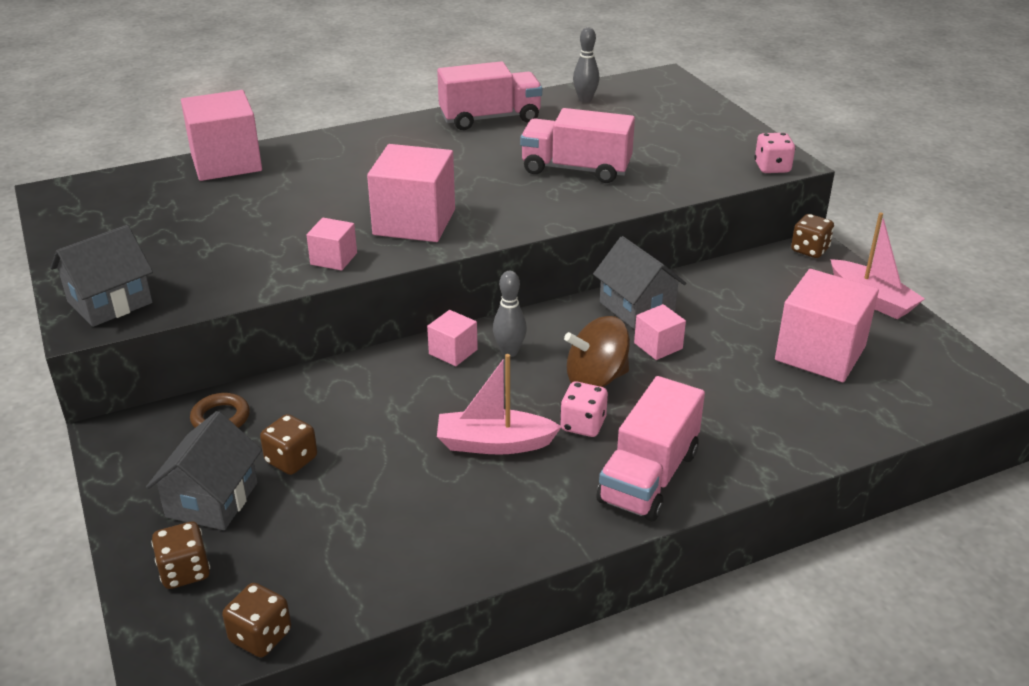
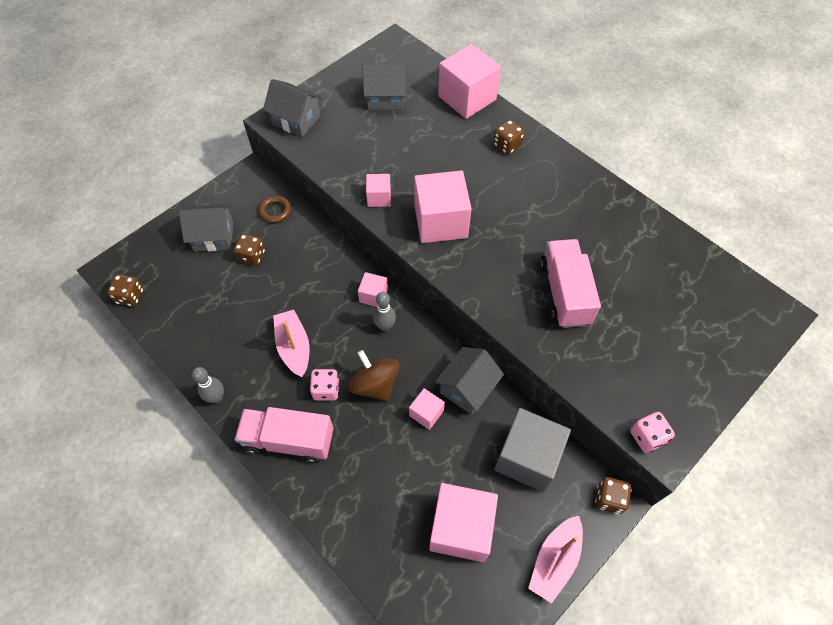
camera: 70 degrees right, 25 degrees up
(155, 219) = (385, 98): none -> grey house
(185, 571) = (164, 249): brown dice -> brown dice (507, 145)
(490, 118) = (615, 213): pink truck -> none
(585, 100) = (690, 265): grey bowling pin -> grey bowling pin (216, 397)
(745, 287) = (527, 458): none -> grey cube

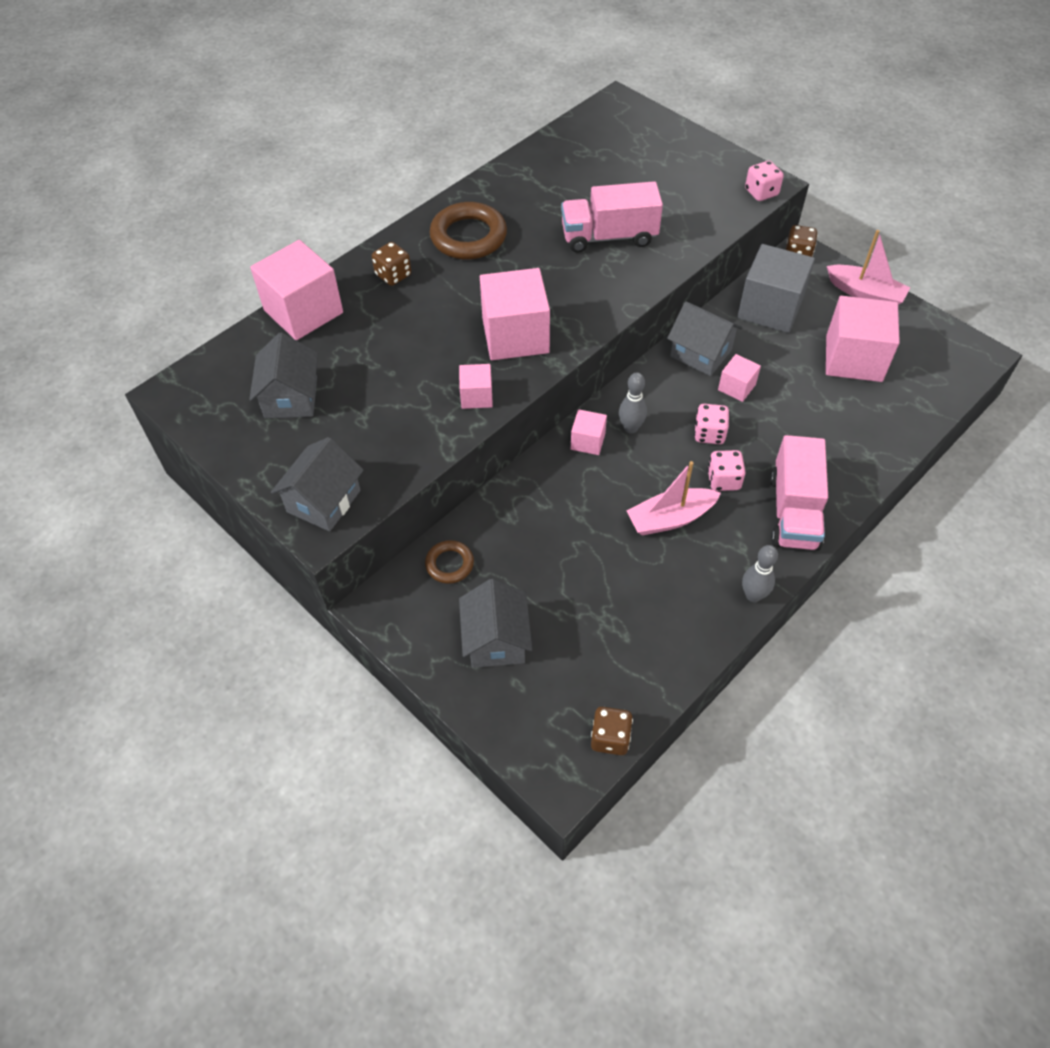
camera: 90 degrees left, 5 degrees down
(252, 256) = (531, 584): brown dice -> none
(375, 384) = (709, 434): brown spinning top -> pink dice
(556, 191) = (468, 237): none -> brown ring

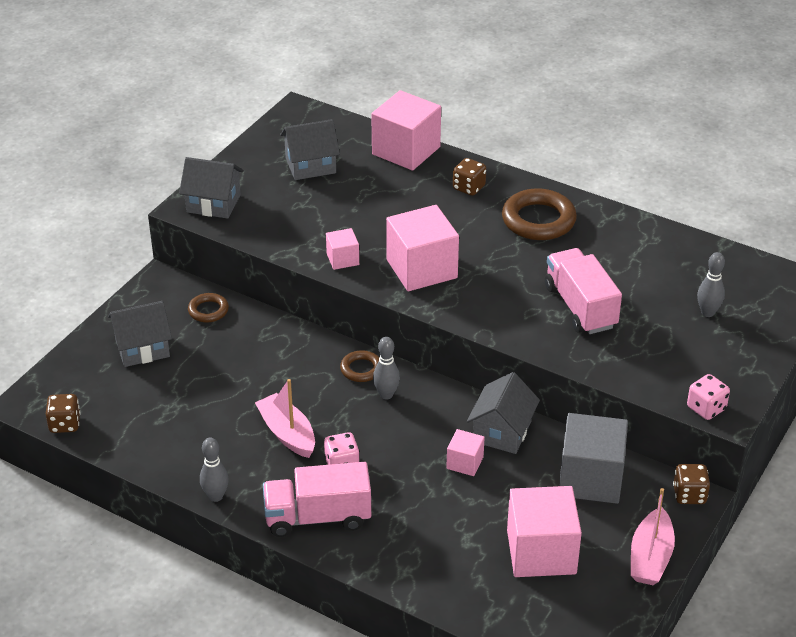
camera: 75 degrees right, 15 degrees down
(588, 441) = (361, 369): pink cube -> brown ring
(639, 162) = (707, 312): none -> grey bowling pin
(709, 434) = (396, 449): pink dice -> none

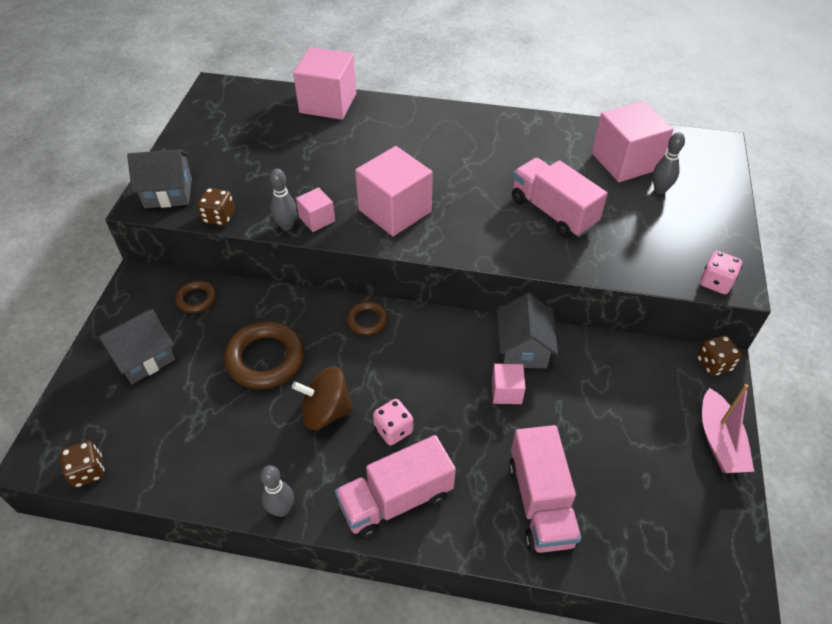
camera: 20 degrees left, 10 degrees up
(287, 433) = (326, 411): pink boat -> brown spinning top
(310, 165) = (247, 135): grey house -> none
(386, 394) = (402, 340): grey bowling pin -> grey bowling pin (287, 226)
(447, 555) = (540, 503): none -> pink truck
(469, 188) = (399, 124): brown dice -> brown dice (219, 217)
(538, 220) = (473, 140): brown ring -> brown ring (265, 359)
(541, 552) = (623, 468): pink cube -> pink cube (625, 161)
(590, 478) = (624, 373): grey cube -> none

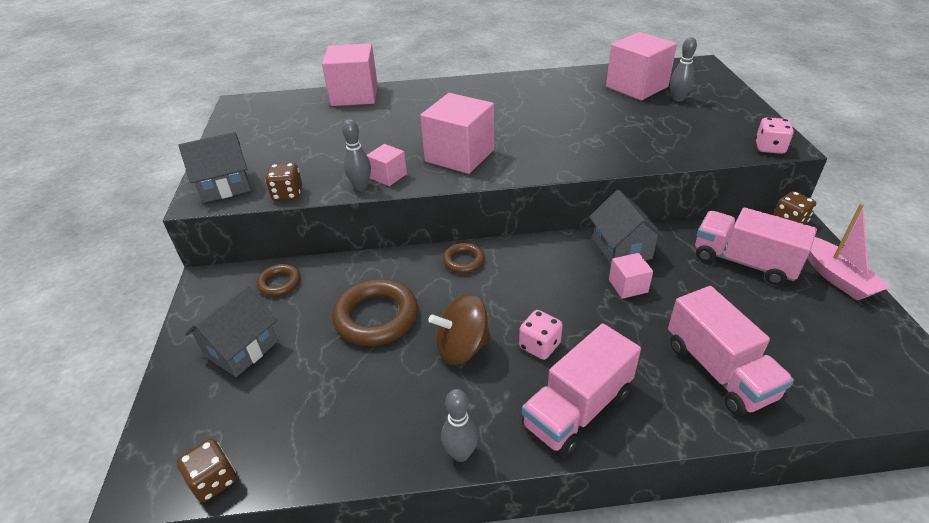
camera: 15 degrees left, 10 degrees down
(553, 212) = (601, 129): pink truck -> pink truck (744, 262)

